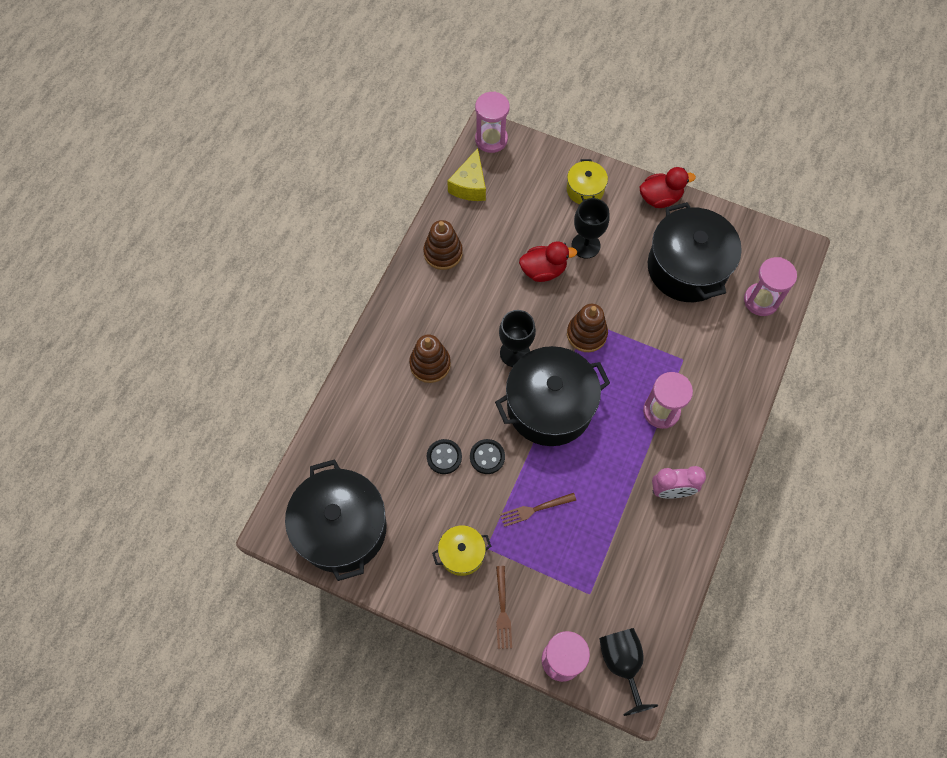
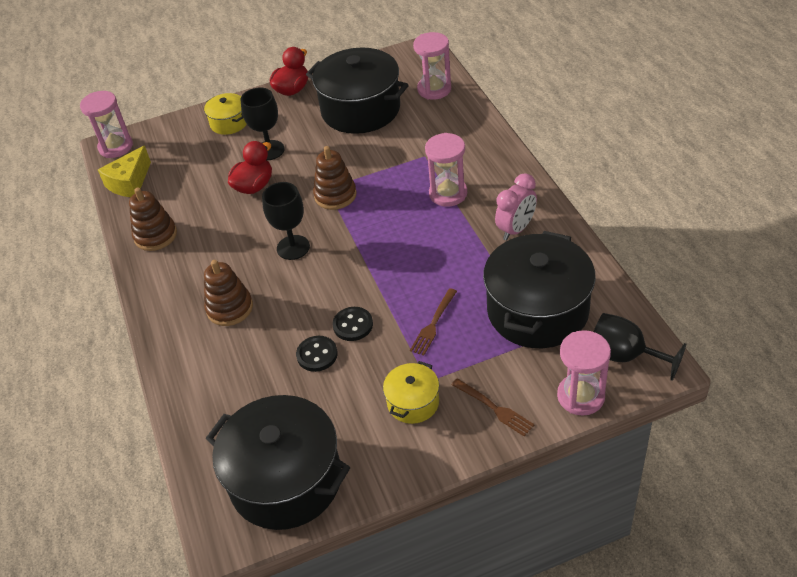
camera: 40 degrees left, 20 degrees down
(470, 185) = (129, 183): yellow cheese -> yellow cheese turned 60 degrees clockwise
(549, 406) = (362, 256): black pot -> black pot (537, 310)

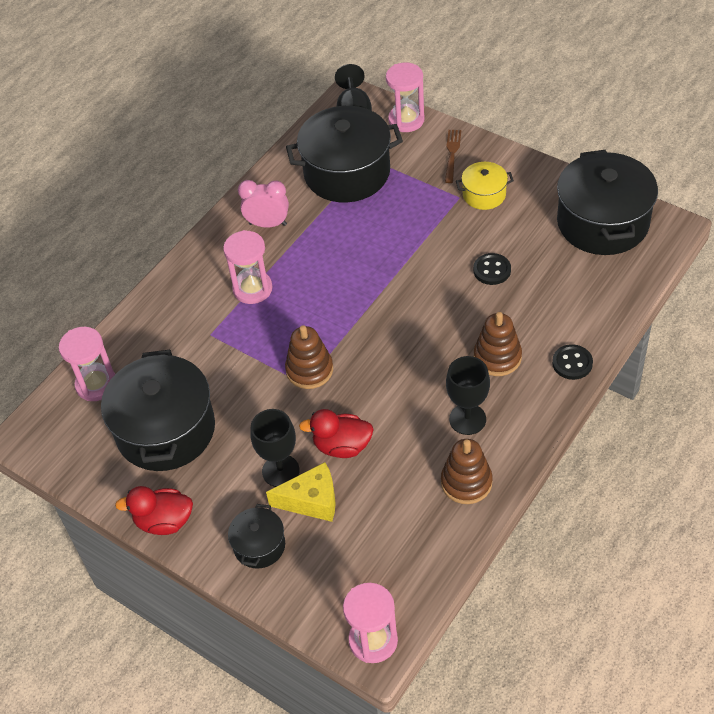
camera: 125 degrees left, 5 degrees up
(129, 183) = (416, 572): yellow cheese -> yellow cheese (311, 501)
(229, 123) = (259, 546): yellow pot -> black pot
(293, 247) = (397, 359): black goblet -> black goblet (467, 419)
(353, 325) = (446, 266): black button -> black button (572, 363)
(433, 324) = (406, 221): brown fork -> none

